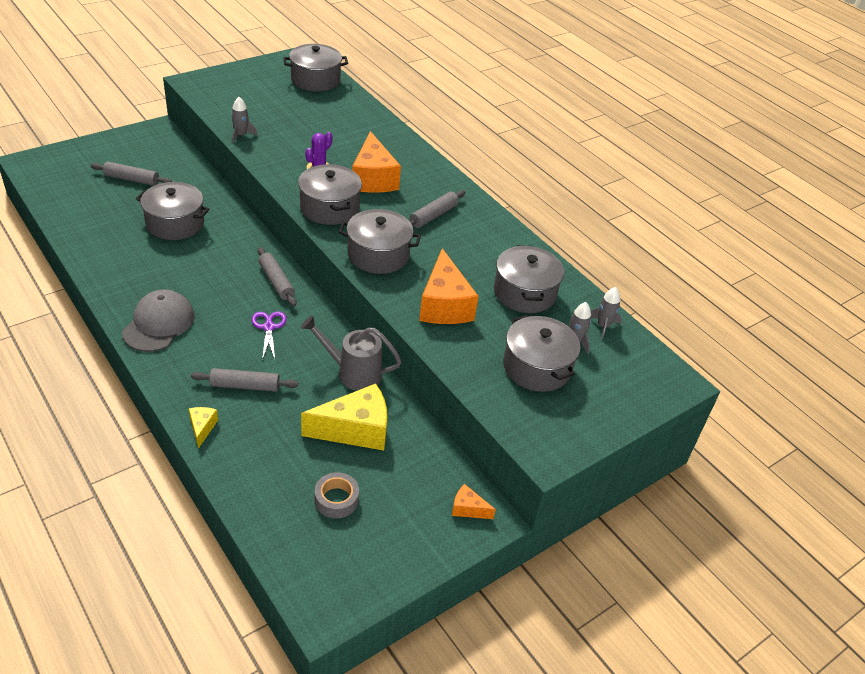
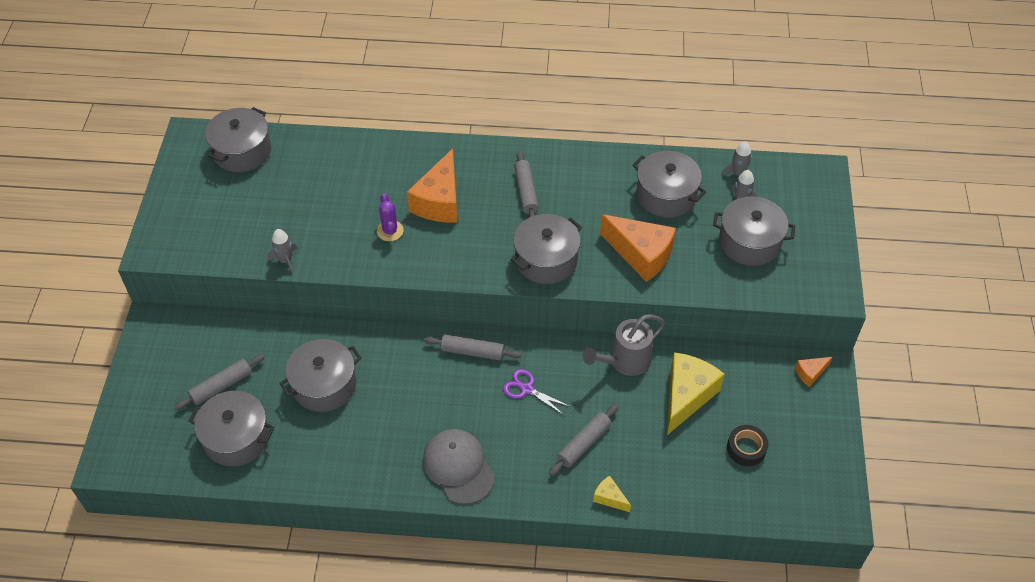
camera: 45 degrees left, 10 degrees up
(329, 208) = (455, 256): grey pot -> grey pot (236, 438)
(336, 499) = (746, 448): grey tape -> black tape
(373, 178) = (439, 201): orange cheese -> orange cheese turned 75 degrees clockwise

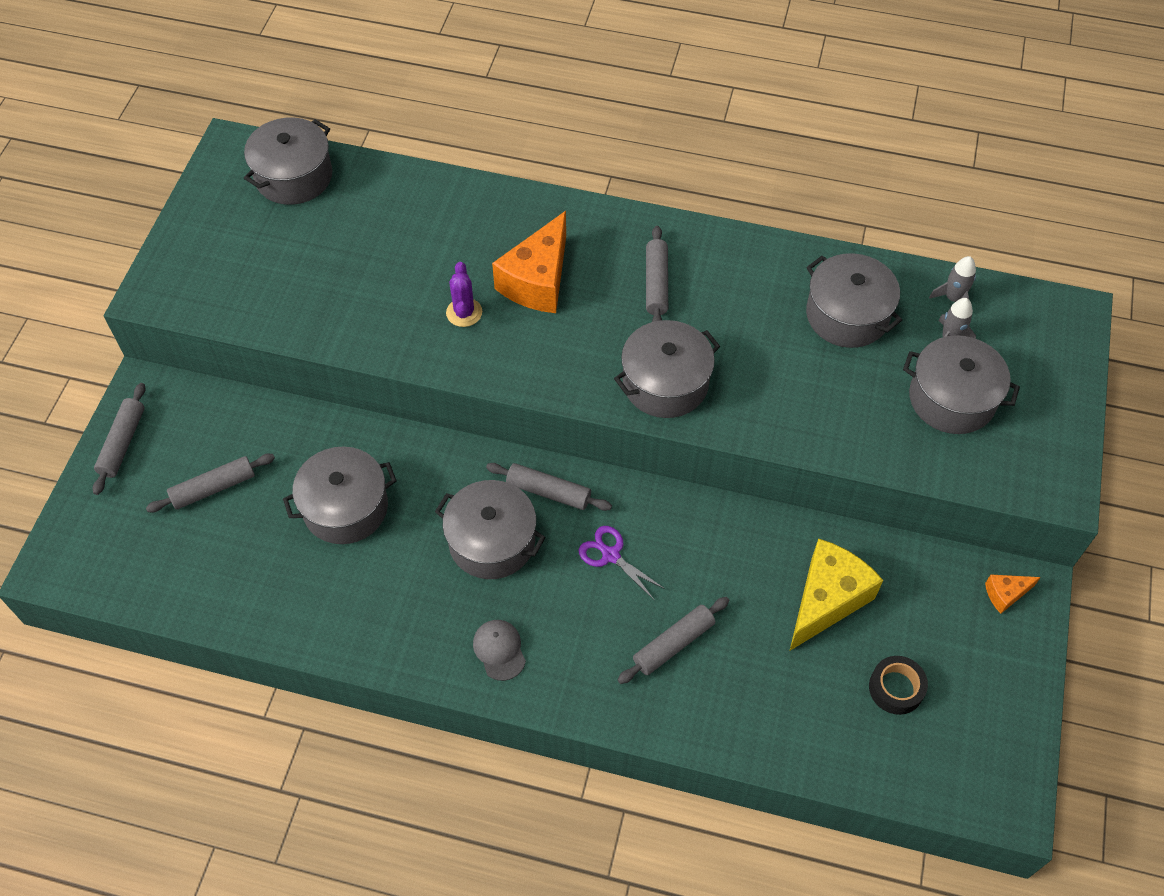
camera: 10 degrees right, 5 degrees up
(144, 364) = (122, 443): none -> grey rolling pin
(236, 438) = (219, 562): grey pot -> grey pot (492, 541)
(285, 260) = (319, 333): grey rocket -> none
(458, 467) = (499, 650): grey cap -> grey cap, size x0.57
(609, 498) = (694, 727): yellow cheese -> none
(624, 361) = (750, 537): grey watering can -> none
(641, 254) = (796, 394): orange cheese -> none

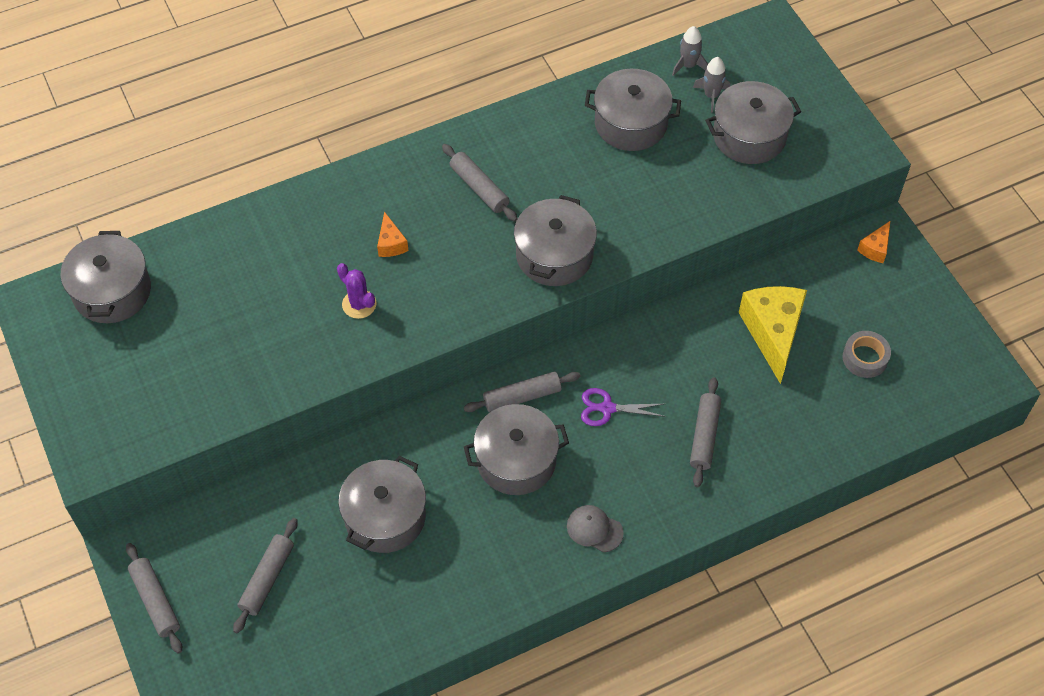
camera: 40 degrees left, 0 degrees up
(538, 281) = (391, 243): orange cheese -> orange cheese, size x0.47
(896, 688) = (865, 358): black tape -> grey tape

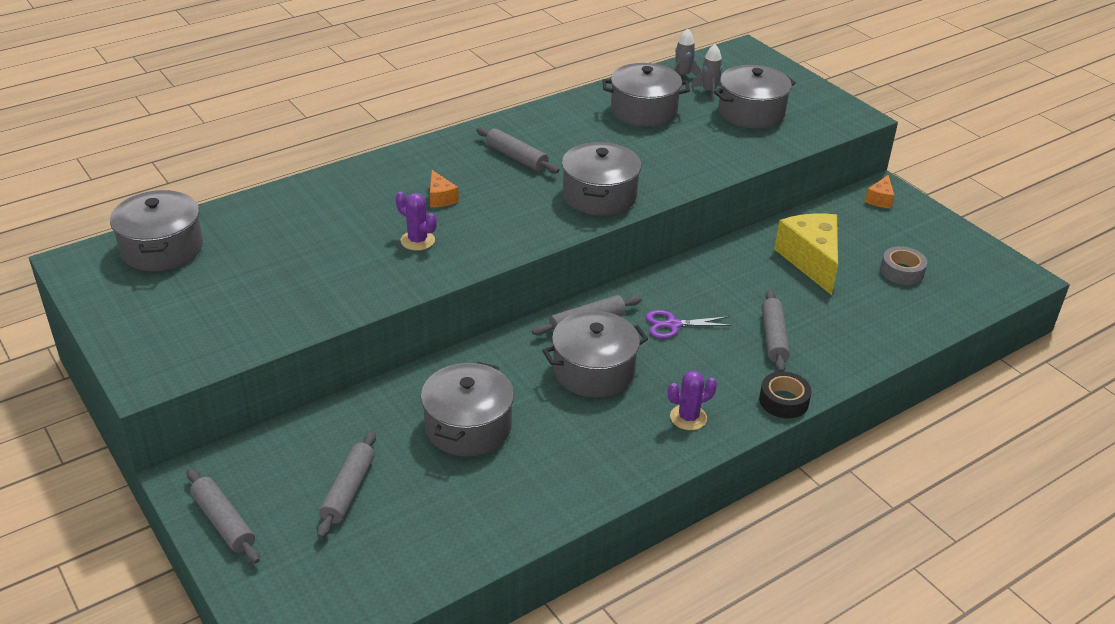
camera: 10 degrees left, 20 degrees down
(594, 529) = (688, 417): grey cap -> purple cactus
(692, 519) = (783, 401): none -> black tape

